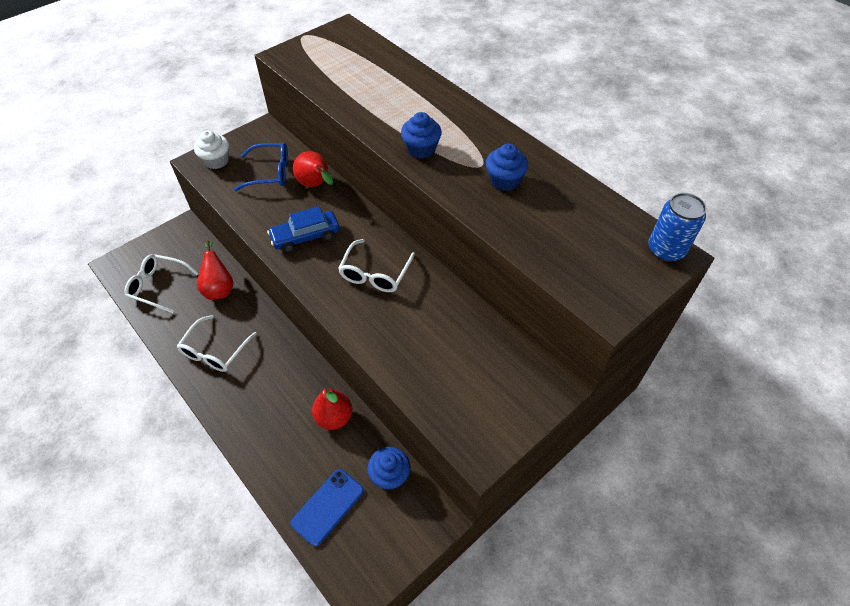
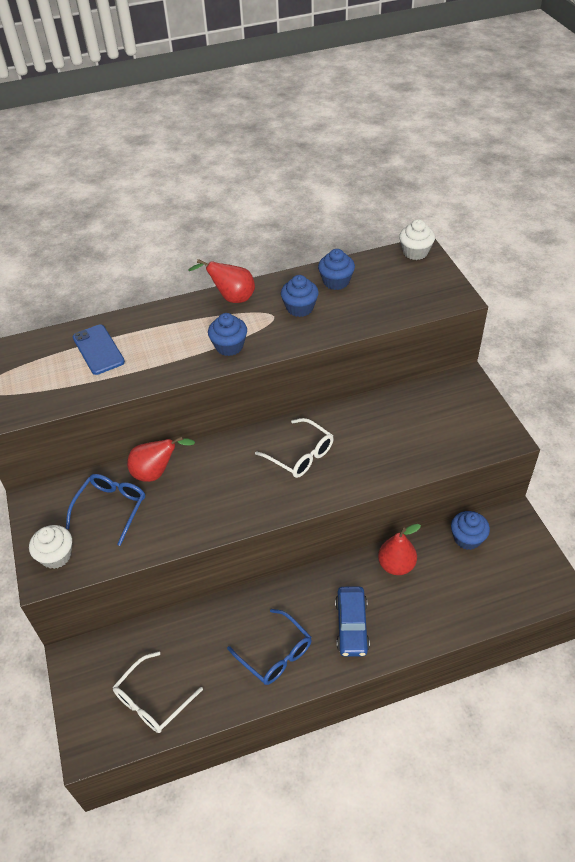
camera: 65 degrees left, 5 degrees down
(215, 351) = (275, 654): white glasses -> blue glasses
(219, 288) = (191, 635): red pear -> red pear (231, 298)
(305, 236) = (224, 497): blue car -> blue car (351, 626)
(327, 506) = (482, 592): blue phone -> blue phone (98, 350)
(564, 196) = (336, 282): none -> blue cupcake
(666, 250) = (415, 252): blue can -> white cupcake

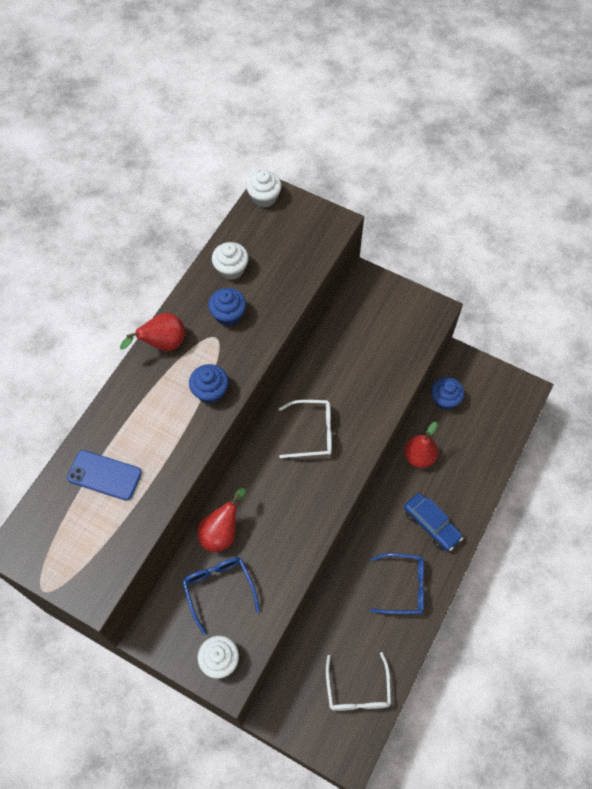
camera: 45 degrees left, 15 degrees up
(336, 282) = (231, 269): blue cupcake -> white cupcake

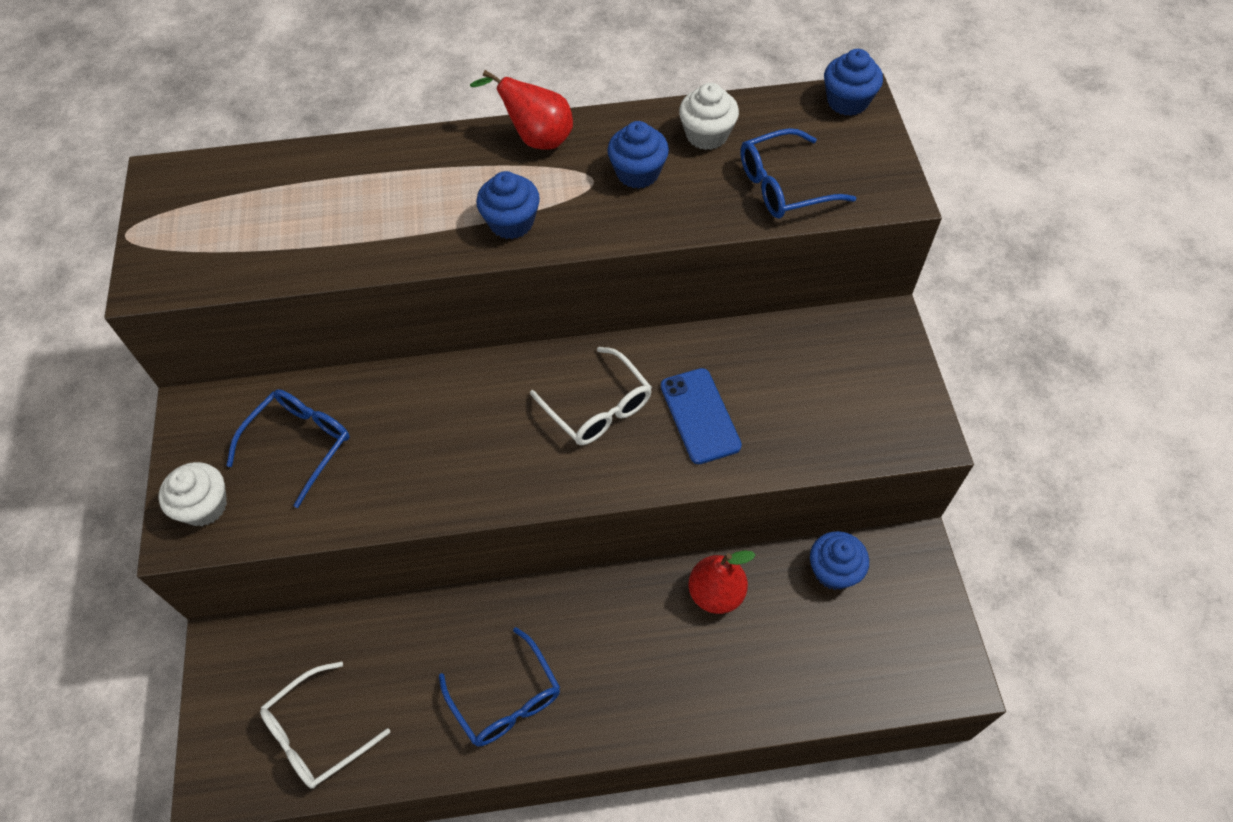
camera: 55 degrees right, 5 degrees down
(104, 475) = (313, 196): blue phone -> blue phone (700, 416)
(221, 532) = (378, 398): red pear -> none
(264, 197) = (847, 101): white cupcake -> blue cupcake
(292, 261) = (783, 186): none -> blue glasses
(431, 524) = (627, 677): blue car -> none

